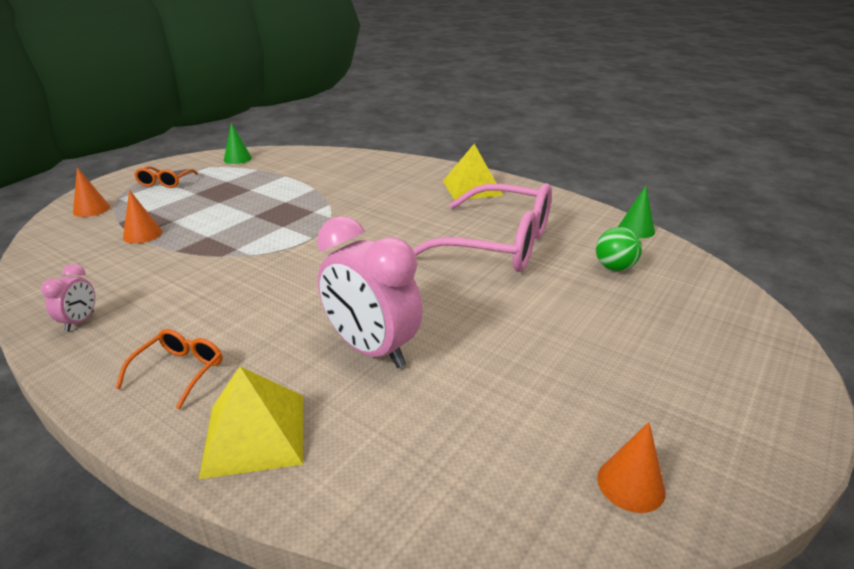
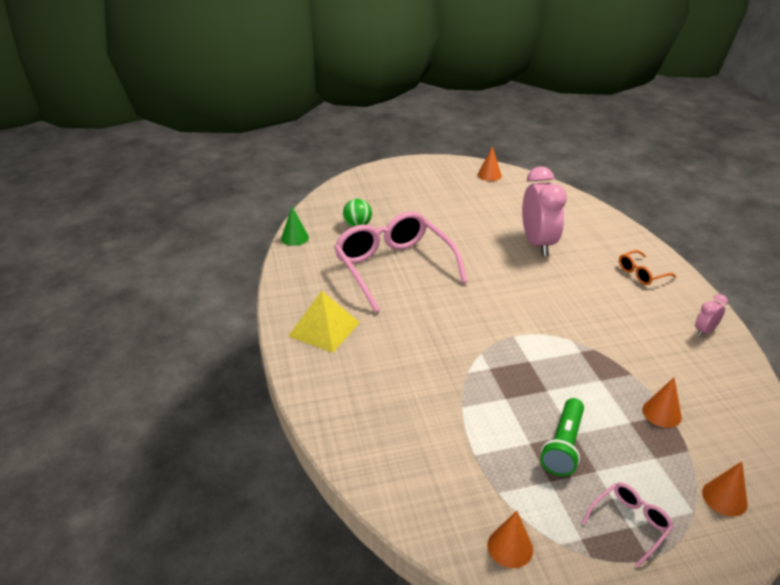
camera: 140 degrees left, 5 degrees up
(165, 182) = (630, 524): orange glasses -> pink glasses
(224, 195) = (563, 445): none -> green flashlight
(237, 159) = (510, 547): green cone -> orange cone
(255, 434) = (612, 235): yellow pyramid -> none

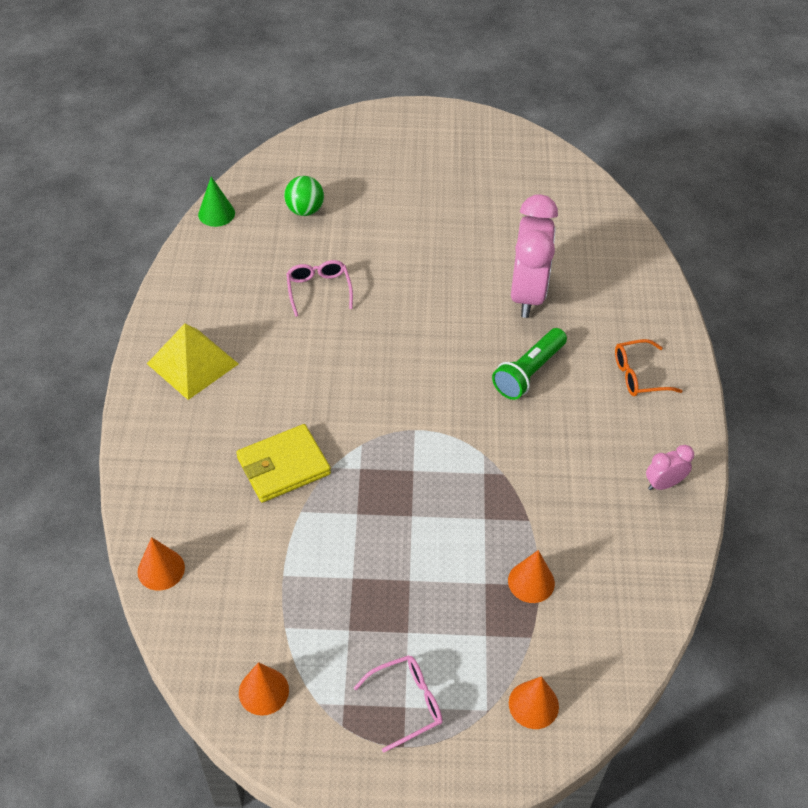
camera: 15 degrees right, 15 degrees up
(393, 267) = (318, 290): pink glasses -> pink glasses, size x0.43
(431, 380) = (283, 466): none -> yellow wallet
(489, 175) = (528, 158): orange cone -> orange cone (161, 569)
(563, 445) = (389, 591): green flashlight -> green flashlight (529, 372)

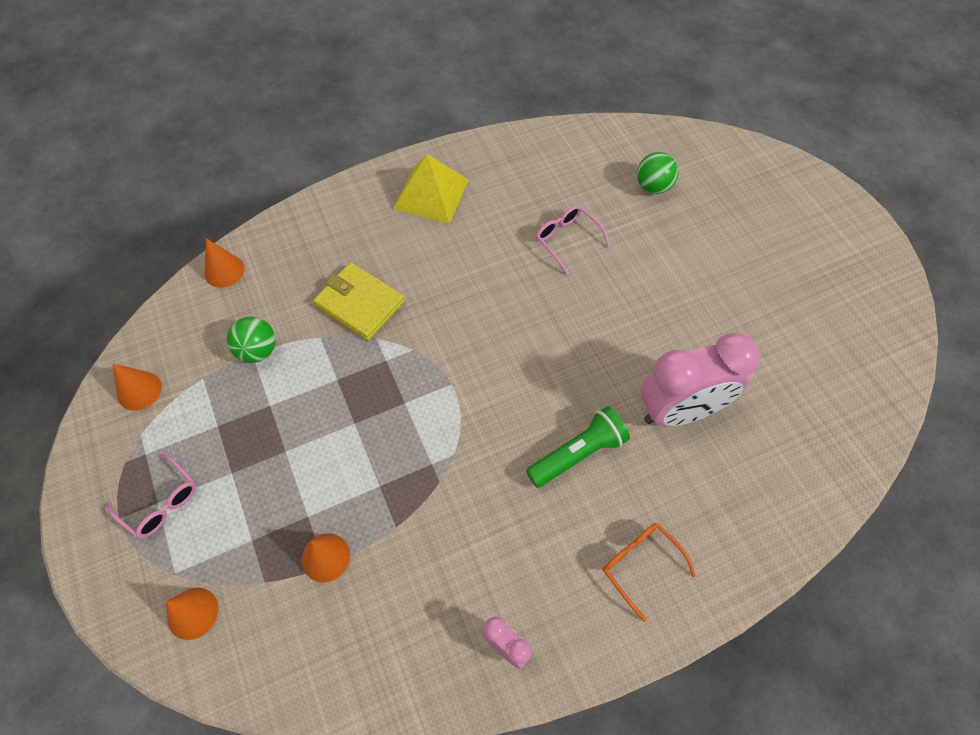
camera: 65 degrees right, 10 degrees up
(216, 213) = (602, 131): green cone -> none
(283, 569) = (258, 351): none -> green ball
(318, 290) = (567, 239): pink glasses -> pink glasses turned 90 degrees counterclockwise
(529, 372) = (578, 454): green flashlight -> green flashlight turned 135 degrees clockwise

